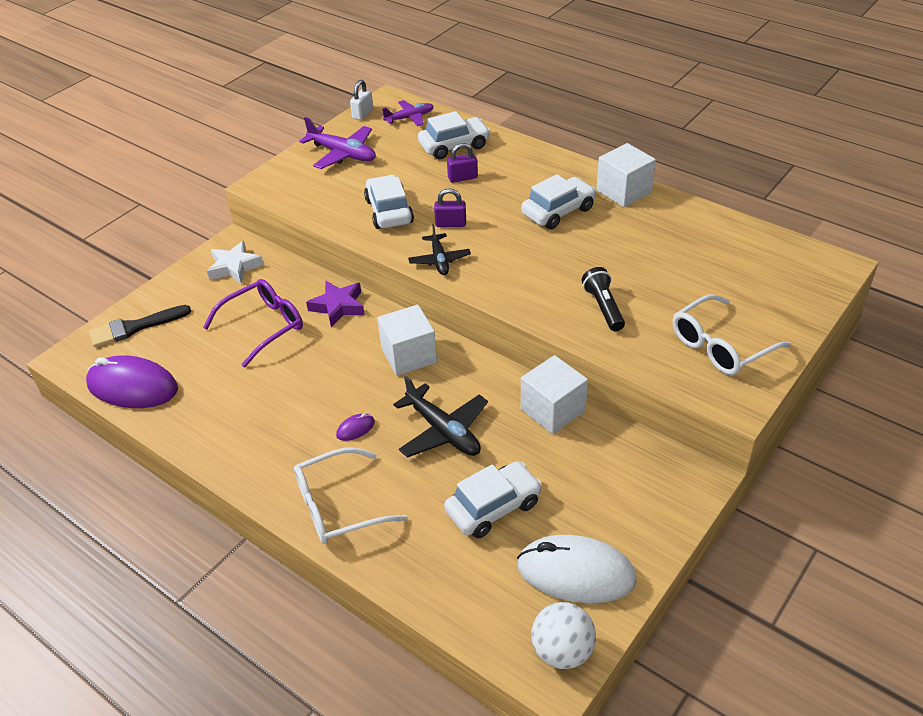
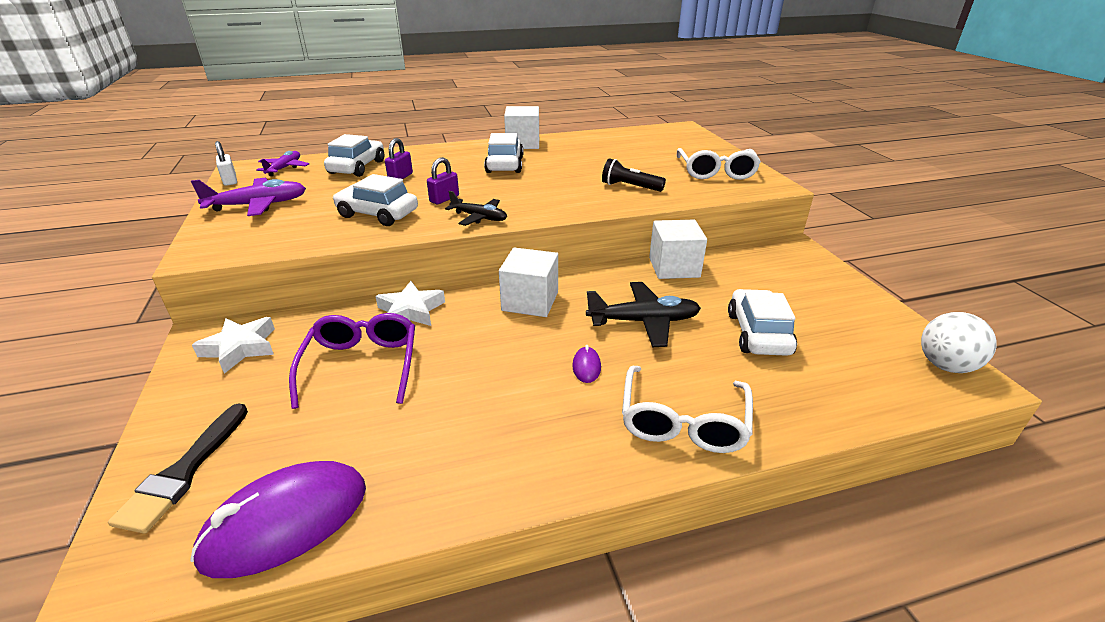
camera: 55 degrees left, 10 degrees down
(338, 306) = (411, 311): purple star -> white star
(576, 573) = (859, 326): white mouse -> none

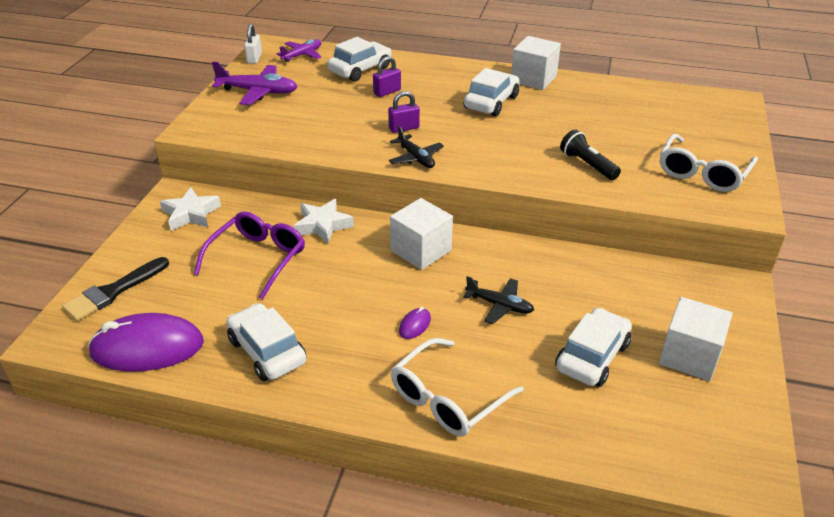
camera: 30 degrees right, 5 degrees up
(377, 214) = (338, 129): white car -> white car (267, 351)
(644, 321) = (500, 305): black plane -> black plane, size x0.66
(674, 267) = (582, 263): white cube -> white cube (689, 356)
(945, 365) = (744, 460): white ball -> none

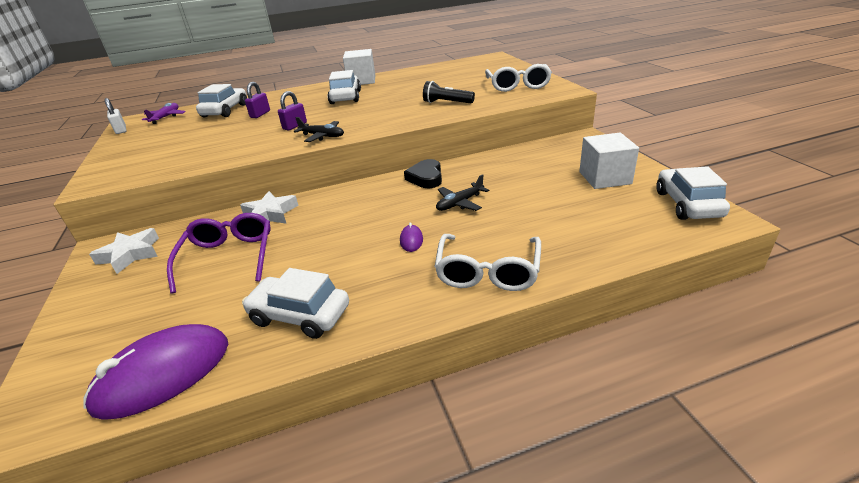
camera: 30 degrees left, 5 degrees down
(113, 291) = (82, 347): black brush -> none
(258, 92) = (143, 145): purple plane -> none
(421, 250) = (367, 198): white cube -> none
(499, 253) = (426, 177): none -> black heart
(500, 305) = (459, 203): black plane -> black plane turned 150 degrees clockwise
(592, 356) = (552, 203): white car -> white car (687, 204)

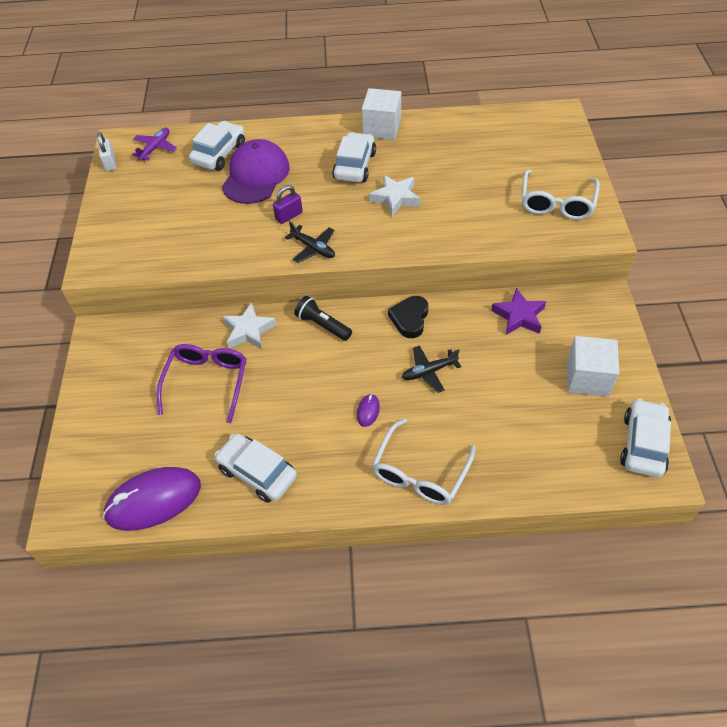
camera: 15 degrees right, 20 degrees up
(130, 254) = (123, 351): white star -> white star (395, 198)
(260, 114) = (256, 175): purple padlock -> purple cap
(446, 103) = (461, 218): black flashlight -> black flashlight (322, 325)
(521, 158) = (519, 316): none -> purple star

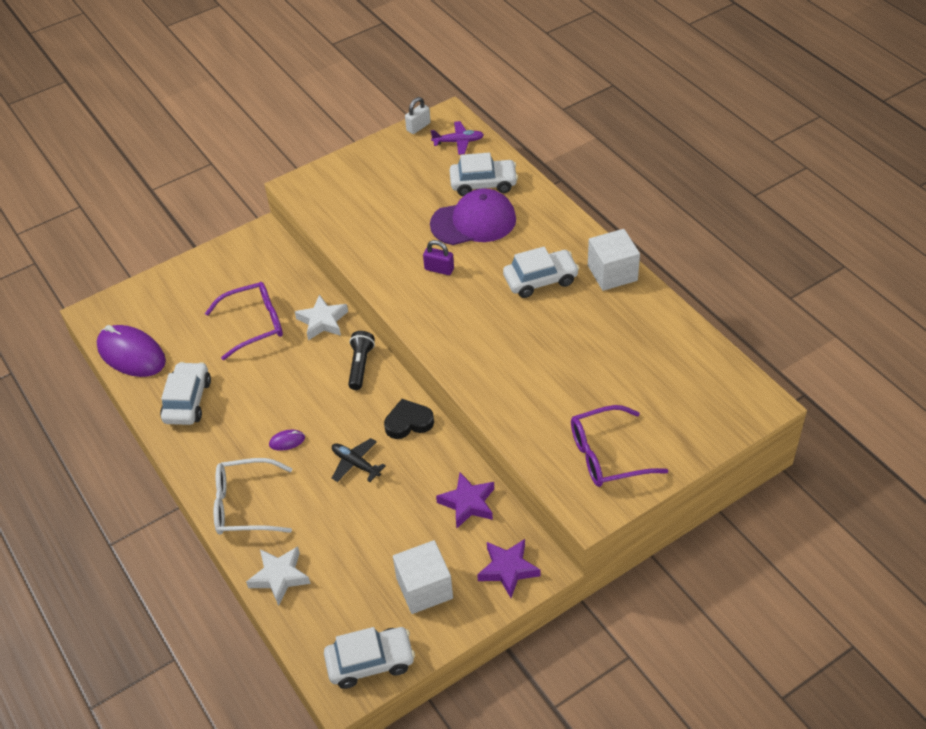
camera: 60 degrees right, 5 degrees down
(313, 248) = (411, 305): black plane -> none
(395, 198) = (518, 329): white star -> white star (279, 577)
(556, 203) = (607, 455): white glasses -> purple glasses
(597, 319) = (508, 569): none -> purple star

